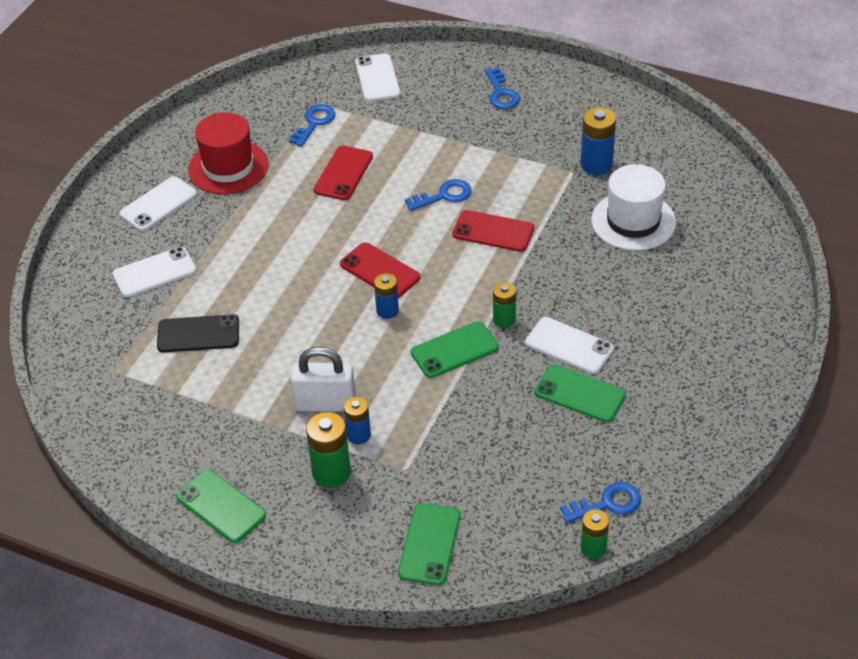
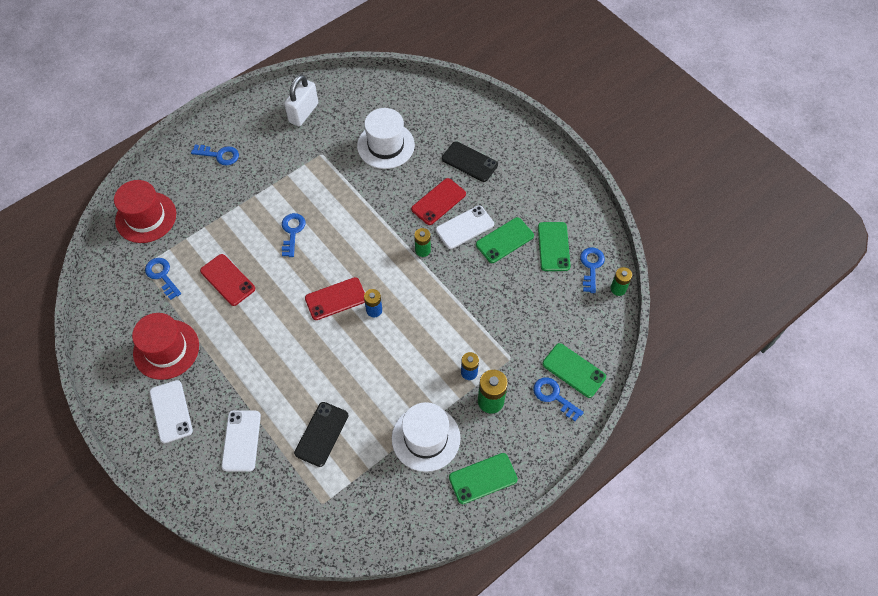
camera: 65 degrees left, 15 degrees up
(244, 429) = (426, 438): none -> white hat
(325, 403) = (432, 380): white padlock -> white padlock (303, 113)
(377, 78) = (146, 217): white phone -> red hat
(377, 537) = (554, 396): none -> blue key
(454, 350) = (431, 288): green phone -> green phone (553, 246)
(493, 231) = (344, 220): red phone -> red phone (438, 201)
(596, 165) = (324, 139): blue battery -> none
(675, 310) = (469, 162): none -> black phone

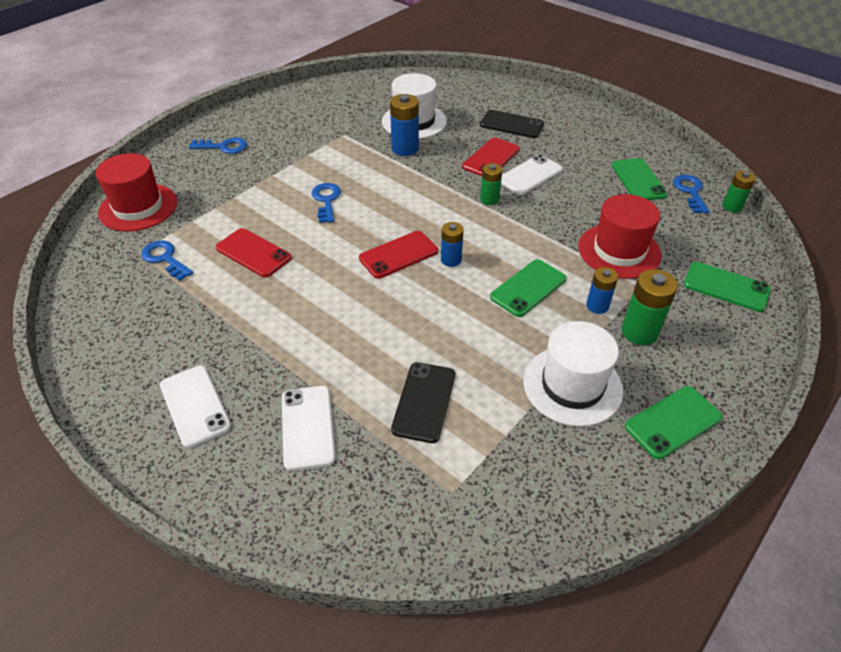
camera: 10 degrees left, 15 degrees down
(166, 349) = (179, 334): red hat -> red hat (619, 251)
(303, 113) = (314, 106): white padlock -> none
(369, 179) = (405, 148): none -> blue battery
(504, 240) = (580, 181): green phone -> green phone (528, 288)
(554, 396) = (717, 316): blue key -> none

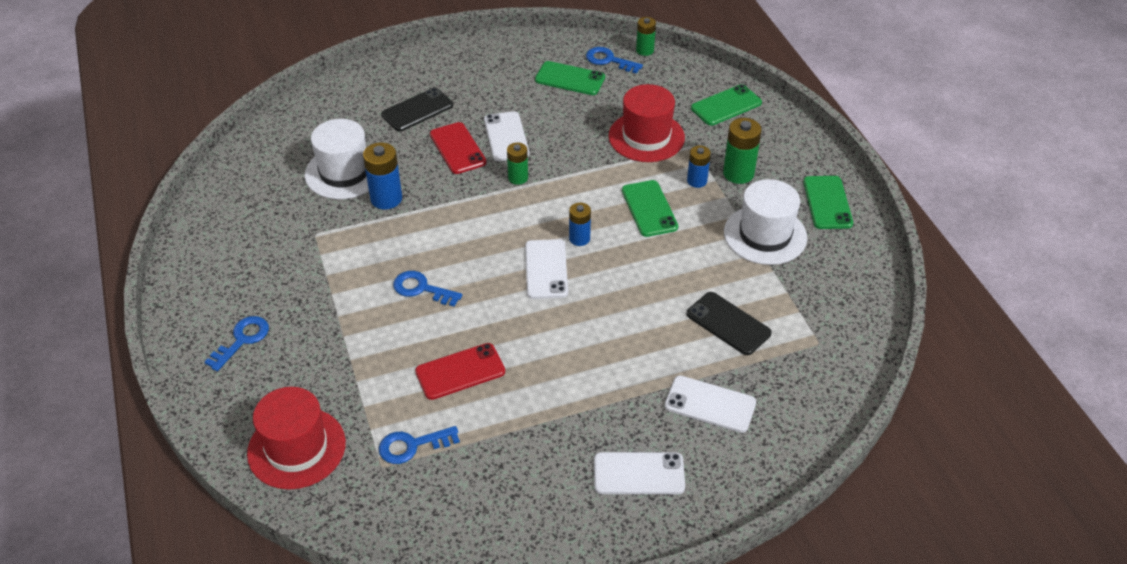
camera: 60 degrees left, 0 degrees up
(398, 255) = (546, 269): red phone -> white phone

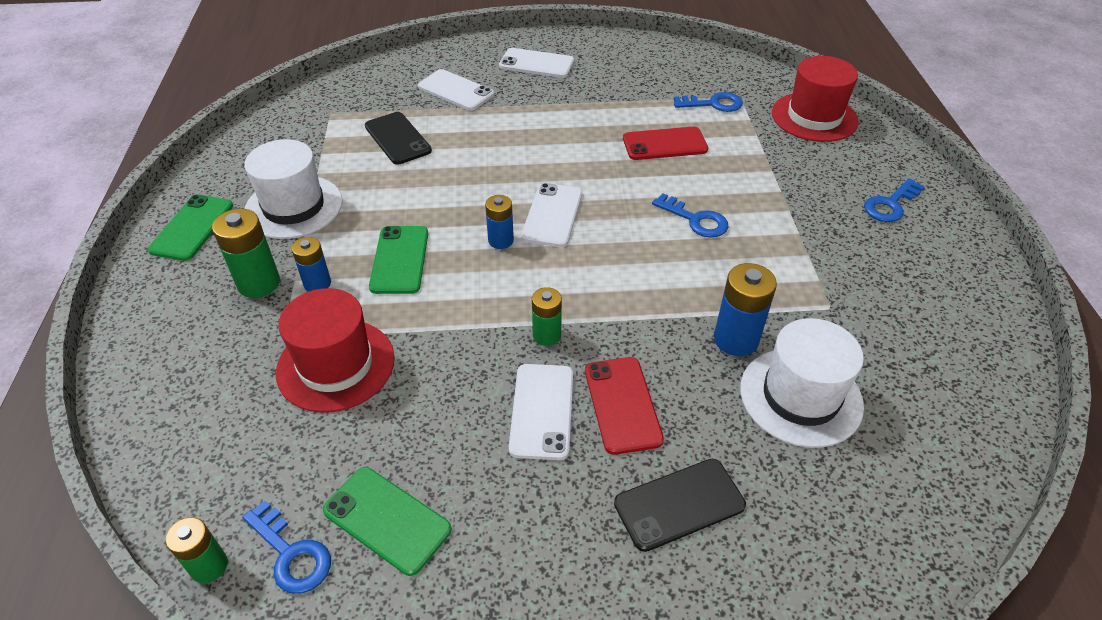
camera: 165 degrees left, 0 degrees up
(726, 105) = (179, 397): green phone -> none

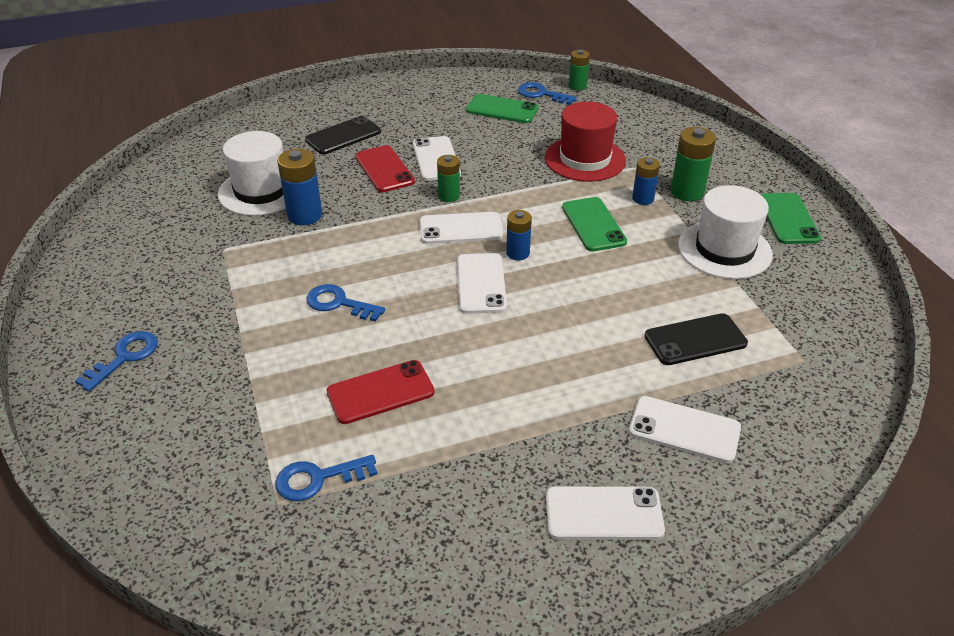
camera: 165 degrees right, 5 degrees down
(397, 138) = (695, 340): black phone -> black phone turned 60 degrees counterclockwise
(549, 282) = (461, 229): none -> white phone
(814, 117) = (173, 481): red hat -> none

